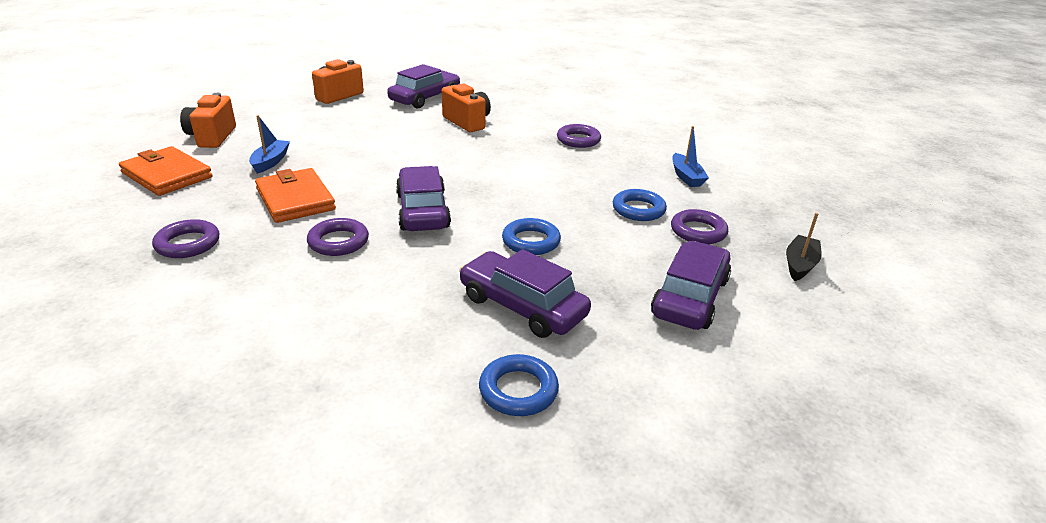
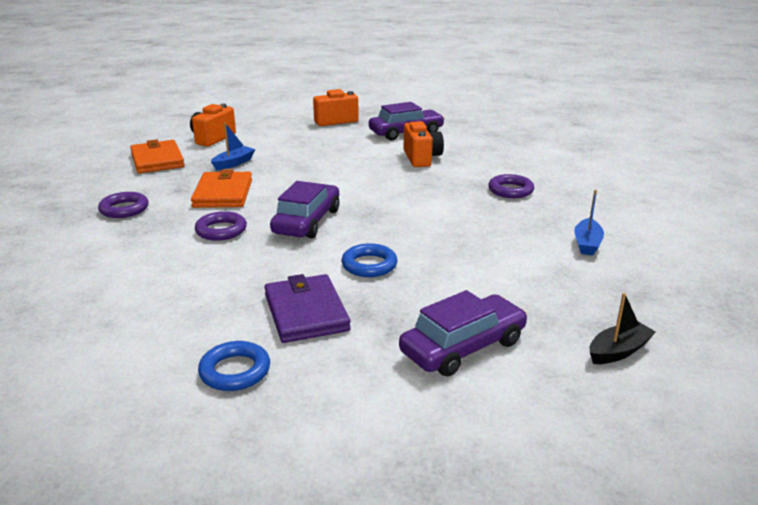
camera: 30 degrees right, 5 degrees down
(522, 306) = (306, 312): purple car -> purple wallet
(638, 209) = (500, 262): blue ring -> none
(698, 231) = (540, 294): purple ring -> none

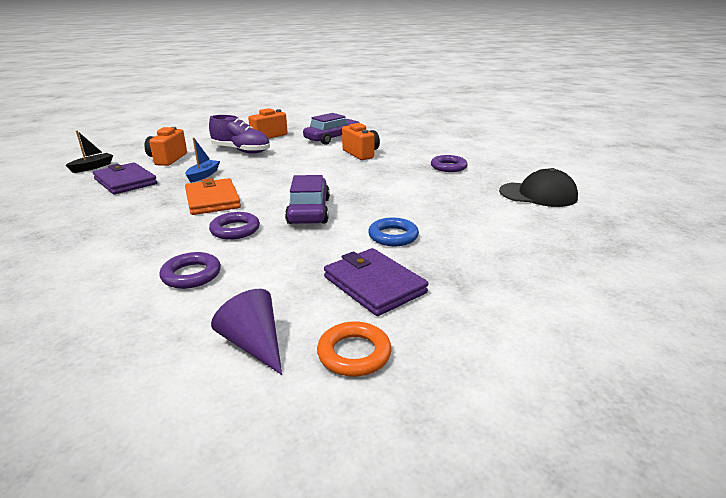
camera: 20 degrees left, 0 degrees up
(124, 209) = (120, 226): purple ring -> purple ring (191, 275)
(157, 160) = (125, 181): orange wallet -> purple wallet
(160, 343) = (254, 344): none -> purple cone
(235, 371) = (354, 354): blue ring -> orange ring
(293, 137) = (241, 151): none -> purple shoe
(463, 347) = (530, 286): purple car -> none
(587, 244) = (538, 194): blue boat -> black cap
(618, 351) = (640, 265): black boat -> black boat (92, 167)

